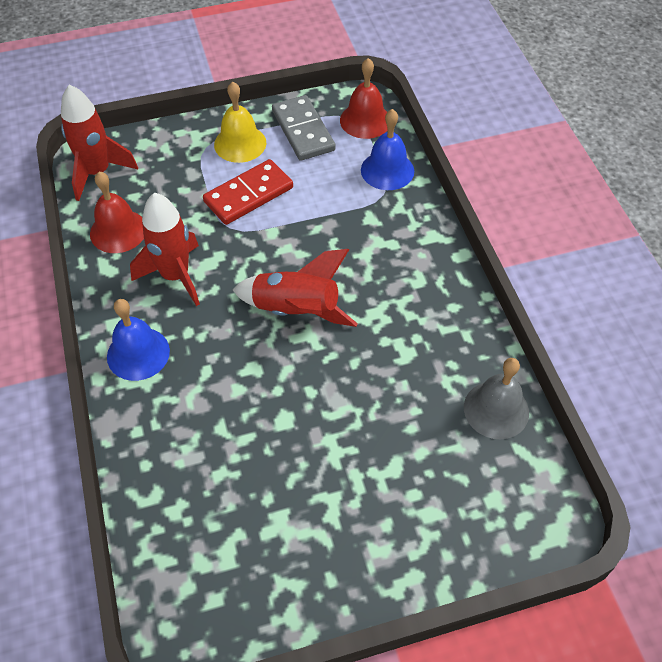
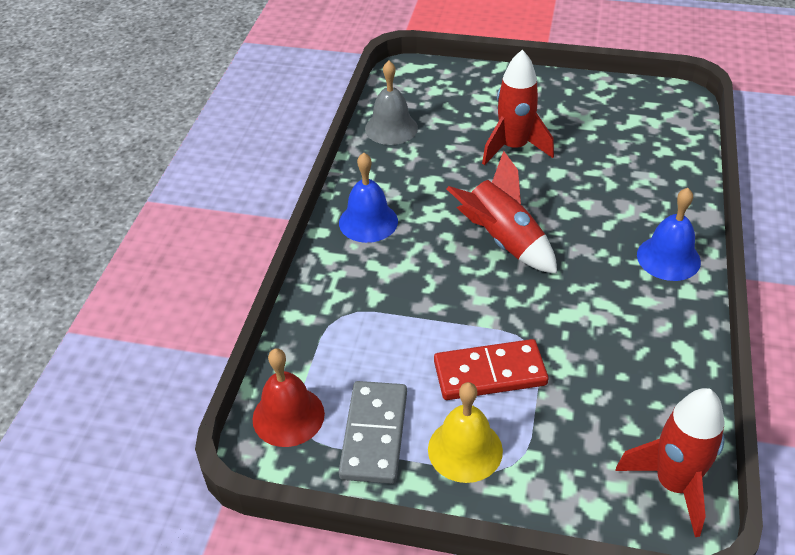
camera: 150 degrees left, 10 degrees down
(118, 231) = (662, 388): red bell -> none
(175, 276) = (609, 314): red rocket -> red rocket (513, 148)
(387, 170) = (316, 340): blue bell -> blue bell (368, 222)

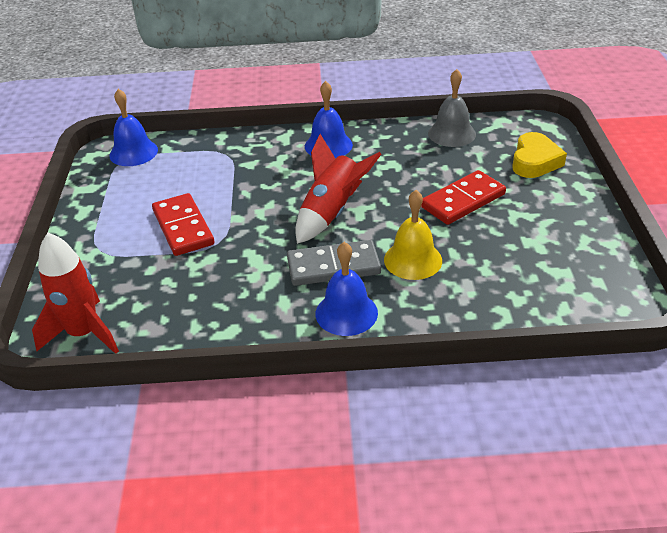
camera: 75 degrees right, 5 degrees down
(288, 416) = (133, 152): red bell -> blue bell
(374, 434) = (121, 187): grey domino -> grey domino (333, 266)
(465, 449) = (111, 227): yellow bell -> yellow bell (413, 260)
(466, 90) = (534, 161): none -> yellow heart
(513, 148) = (463, 200): red rocket -> red domino

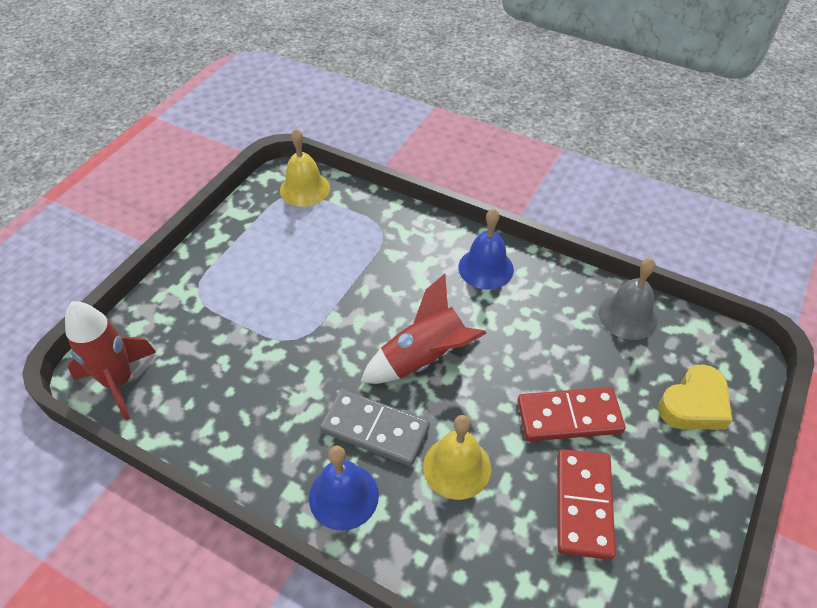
camera: 30 degrees right, 10 degrees up
(133, 152) = (304, 189): blue bell -> yellow bell
(183, 227) = (281, 303): red domino -> red domino (583, 505)

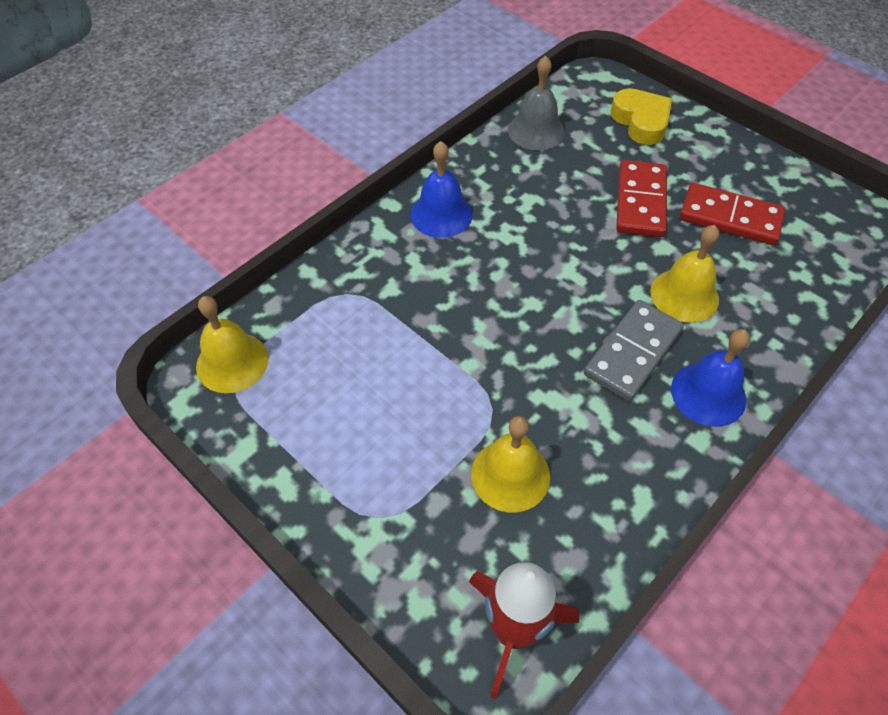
camera: 75 degrees left, 5 degrees up
(239, 360) = (510, 475): none -> yellow bell
(424, 359) = (551, 293): red rocket -> none

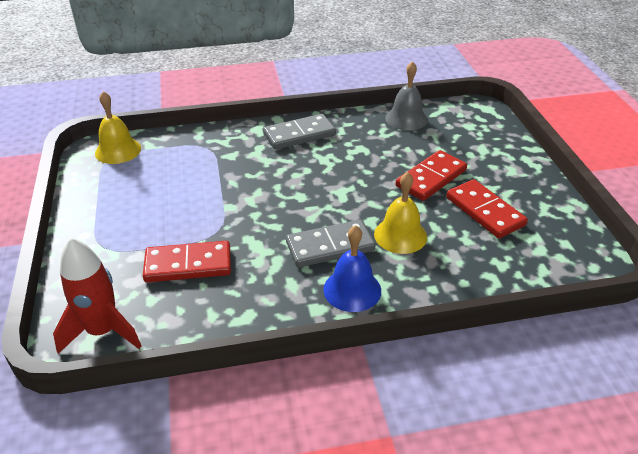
camera: 35 degrees right, 15 degrees down
(441, 214) = (299, 135): blue bell -> grey domino
(510, 475) = (188, 265): yellow bell -> red domino
(641, 121) = (483, 139): yellow heart -> none

